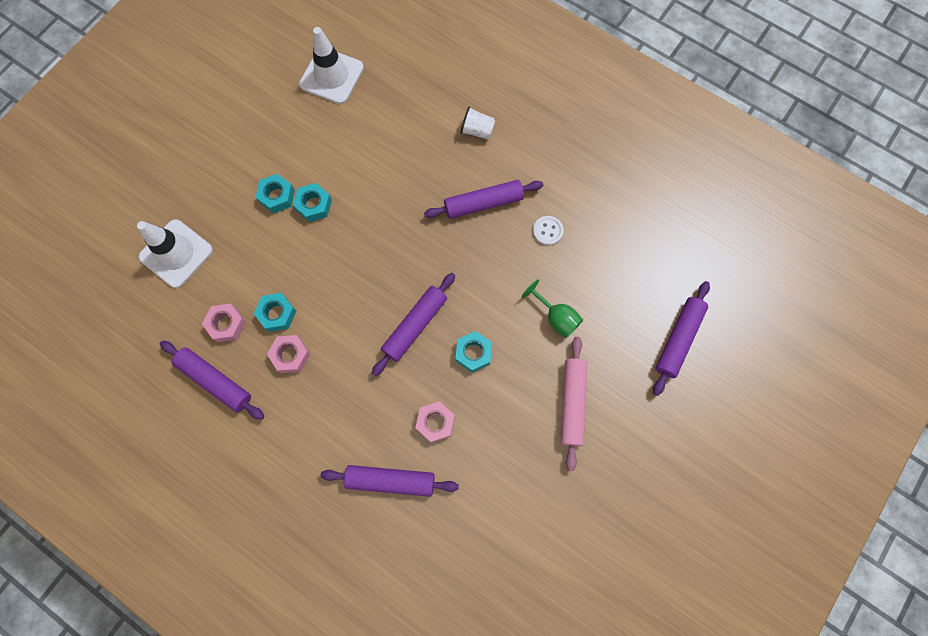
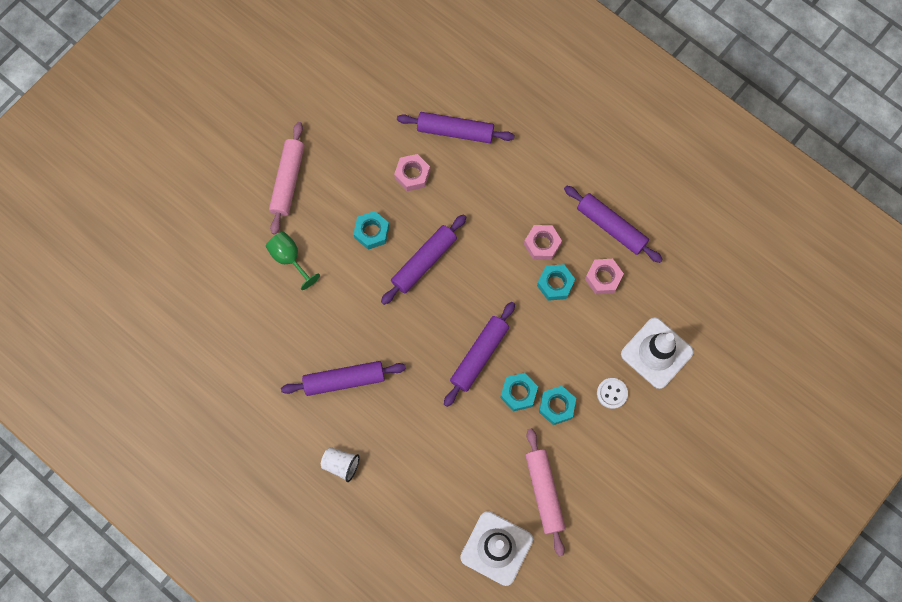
camera: 175 degrees left, 0 degrees up
(289, 122) = (544, 492): none -> pink rolling pin
(547, 231) = (283, 345): white button -> white button (612, 393)
(678, 339) = (179, 228): purple rolling pin -> purple rolling pin (479, 355)

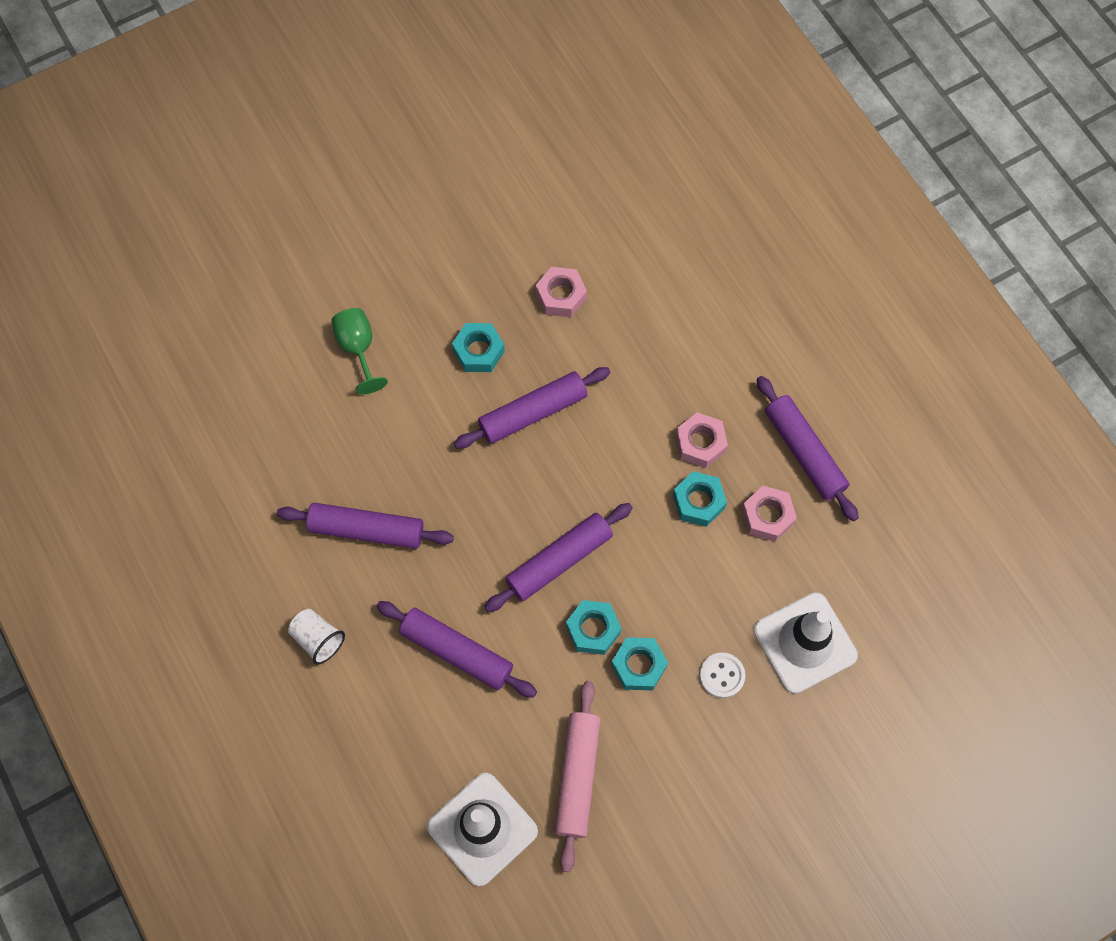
camera: 20 degrees right, 5 degrees down
(288, 180) = (396, 250): pink rolling pin -> none
(455, 131) = (639, 259): purple rolling pin -> purple rolling pin (457, 652)

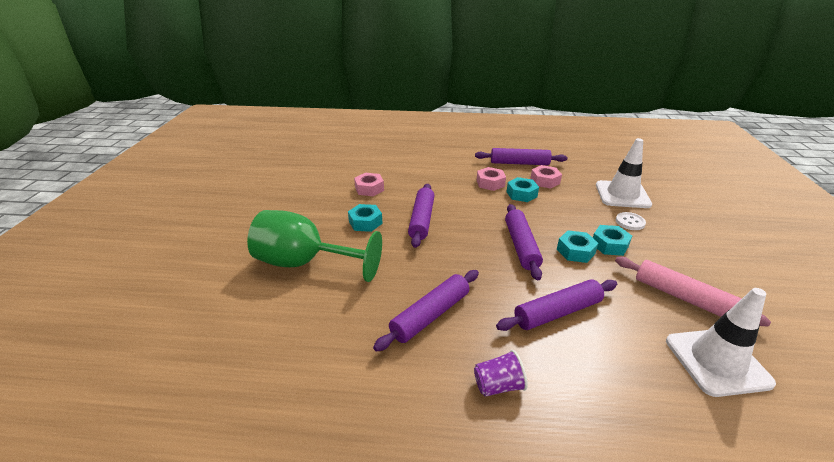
camera: 55 degrees left, 35 degrees down
(318, 639) = (498, 385): white cup -> purple cup
(358, 349) = (305, 263): green goblet -> green goblet, size x1.97

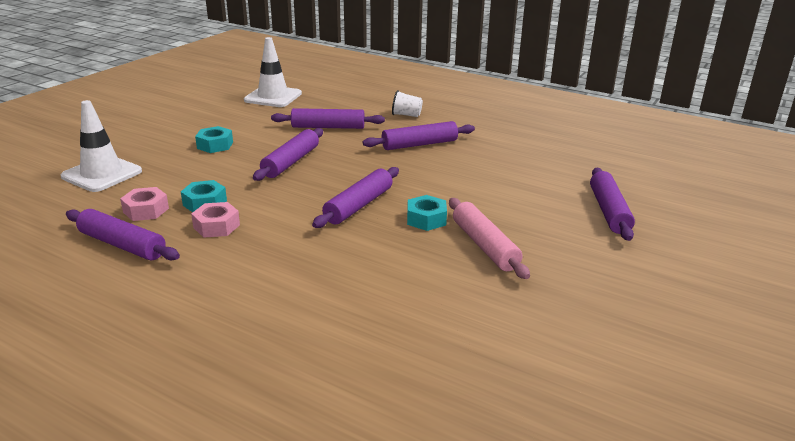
camera: 155 degrees left, 5 degrees down
(212, 273) = (609, 211): none -> purple rolling pin
(305, 263) = (510, 197): green goblet -> none
(369, 189) = (390, 264): pink nut -> none
(498, 385) = (406, 115): purple cup -> white cup
(575, 251) = (251, 148): turquoise nut -> none
(630, 222) = (158, 153): white button -> none
(682, 297) = (232, 115): pink rolling pin -> pink rolling pin (484, 245)

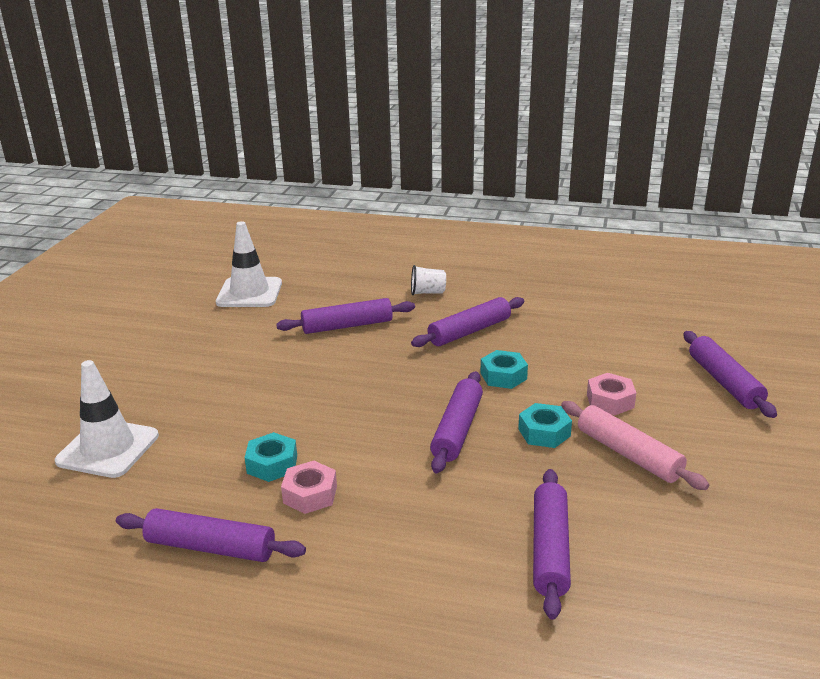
camera: 15 degrees left, 0 degrees up
(146, 210) = (205, 490): pink nut -> pink nut (610, 401)
(215, 145) = (226, 377): turquoise nut -> turquoise nut (503, 376)
(291, 162) = (337, 384): purple rolling pin -> purple rolling pin (550, 549)

